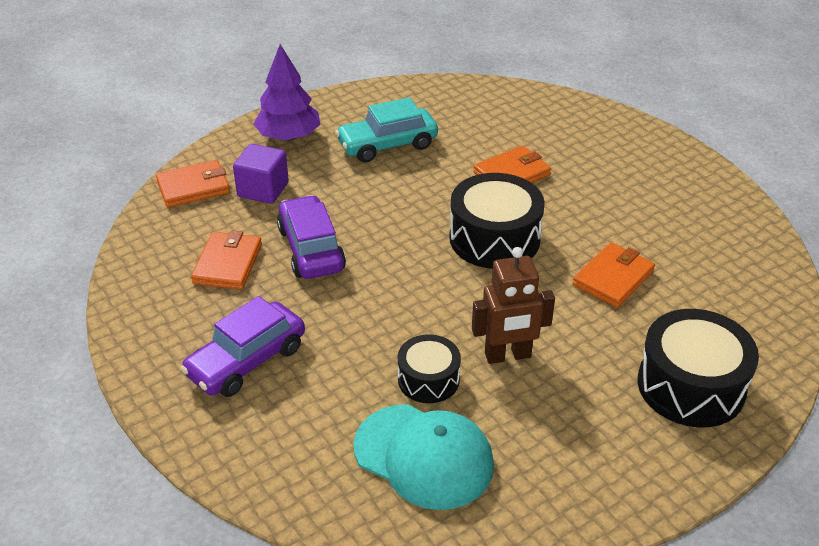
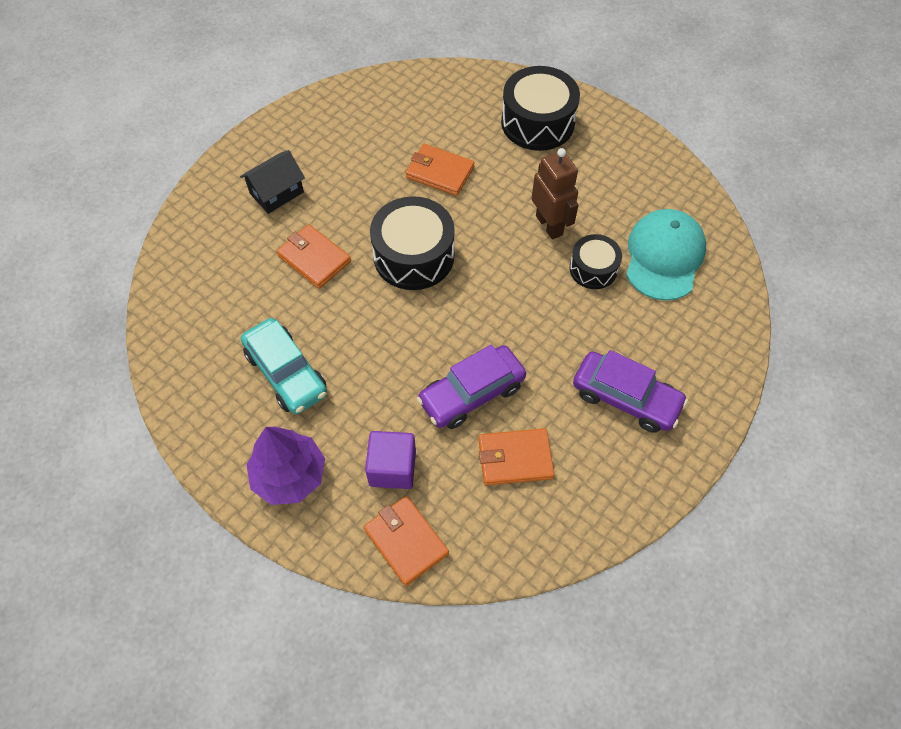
camera: 105 degrees left, 20 degrees up
(604, 160) = (277, 193): none -> black house

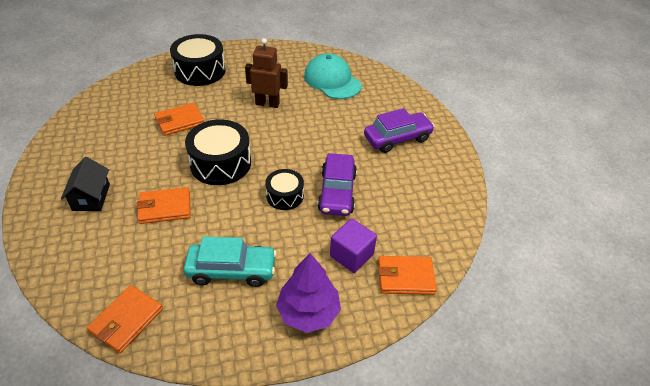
camera: 55 degrees left, 15 degrees down
(515, 458) = (394, 199): orange wallet -> orange wallet (126, 320)
(593, 269) = (312, 105): black drum -> black drum (285, 196)

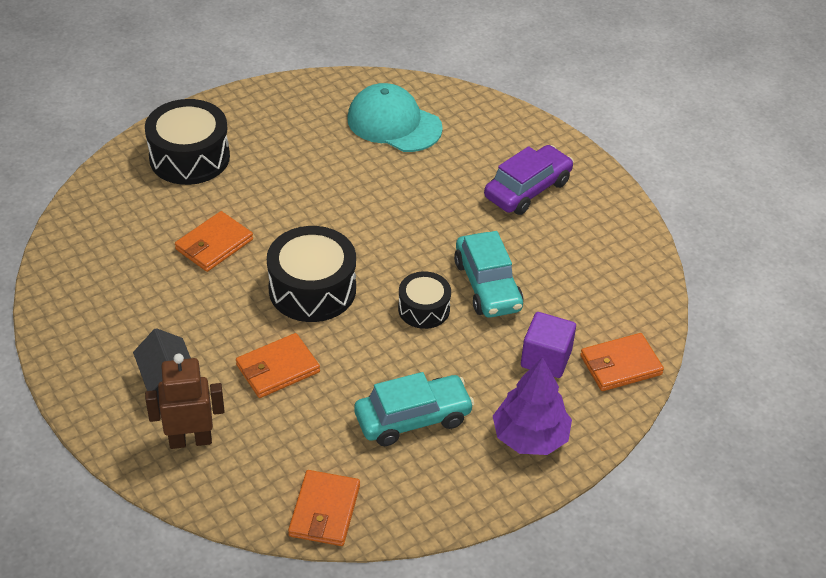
camera: 20 degrees left, 0 degrees up
(267, 104) = (322, 184): brown robot -> brown robot (190, 440)
(337, 192) = (487, 285): purple car -> turquoise car

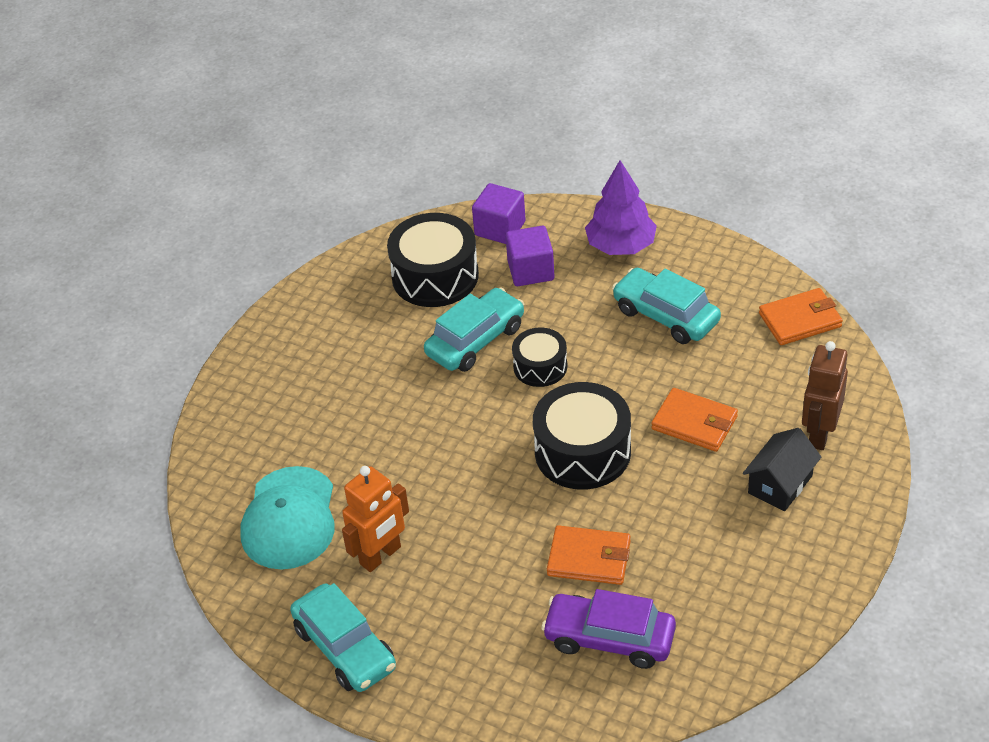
camera: 115 degrees left, 0 degrees up
(189, 157) = (479, 663): black drum -> black drum (435, 276)
(190, 440) = (819, 434): brown robot -> brown robot turned 60 degrees clockwise
(262, 108) = (345, 648): none -> turquoise car
(319, 150) = (381, 556): none -> orange robot
(527, 189) = (321, 371): purple car -> purple car (609, 639)
(620, 365) = (500, 228): orange wallet -> purple cube

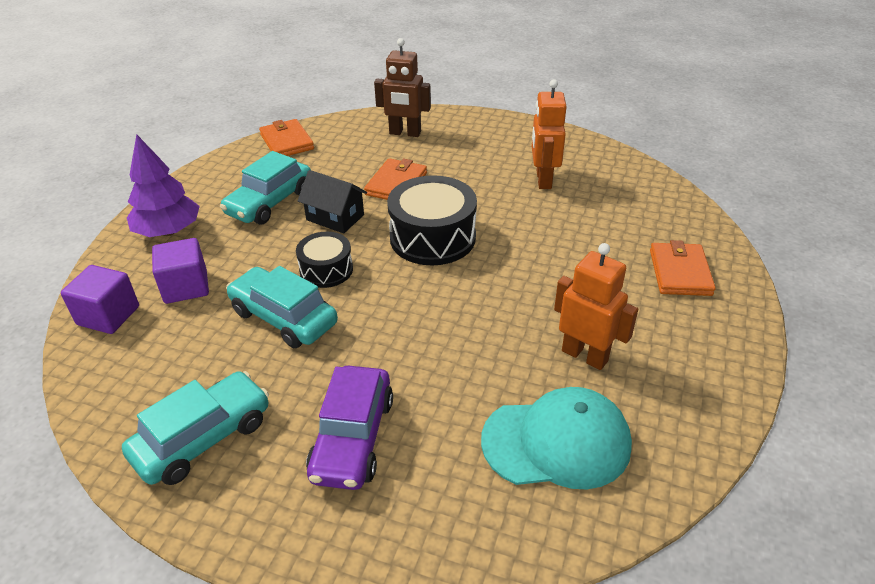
camera: 100 degrees left, 5 degrees down
(345, 648) = (704, 367): turquoise car -> turquoise car (203, 438)
(435, 276) = (172, 361): black drum -> none
(589, 558) = (548, 227): orange wallet -> orange wallet (680, 272)
(609, 639) = (622, 213): purple car -> purple car (352, 438)
(692, 569) = (543, 180): none -> orange robot
(780, 484) = (455, 147): black house -> black house (335, 217)

